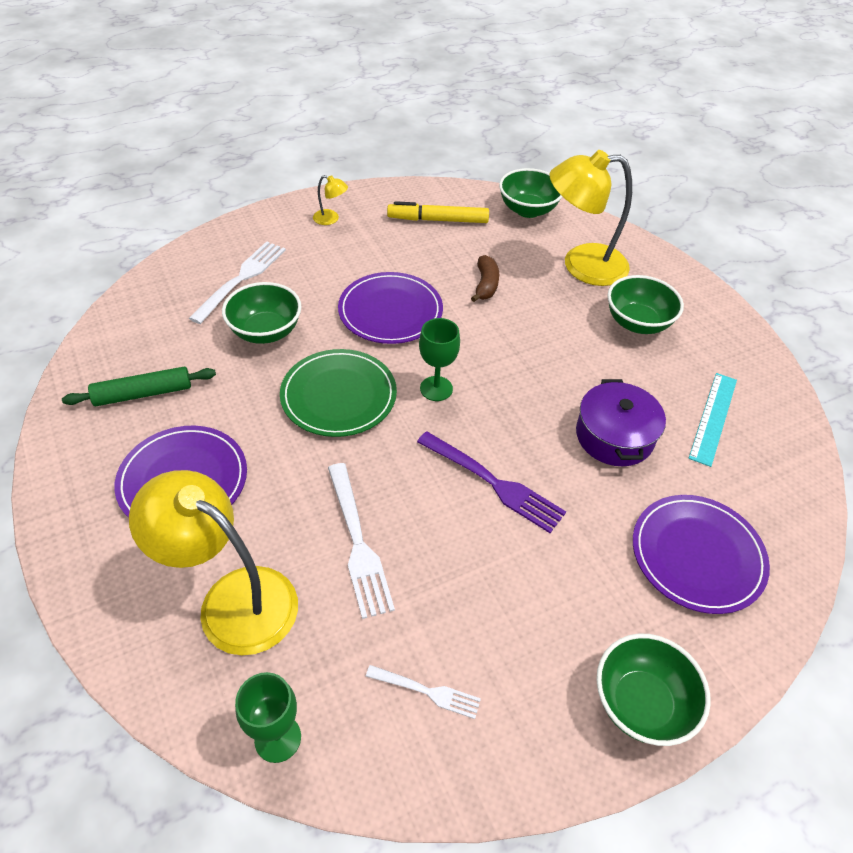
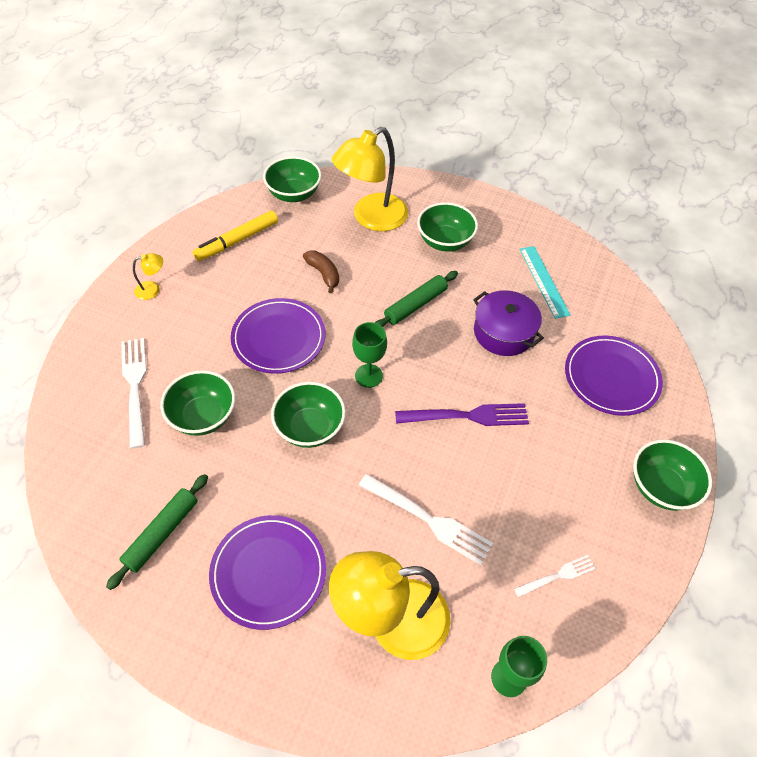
camera: 40 degrees left, 5 degrees up
(338, 396) = (310, 428): green plate -> green bowl
(546, 359) = (415, 305): none -> green rolling pin

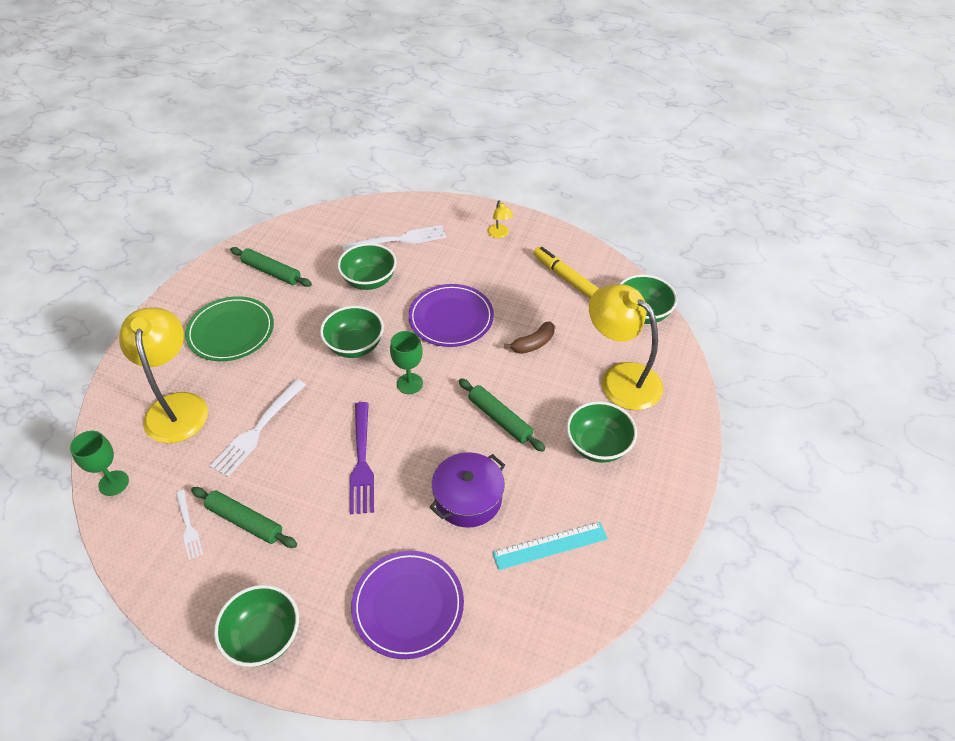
camera: 90 degrees right, 5 degrees down
(268, 572) = (231, 331): purple plate -> green plate
(545, 519) = (245, 521): none -> green rolling pin

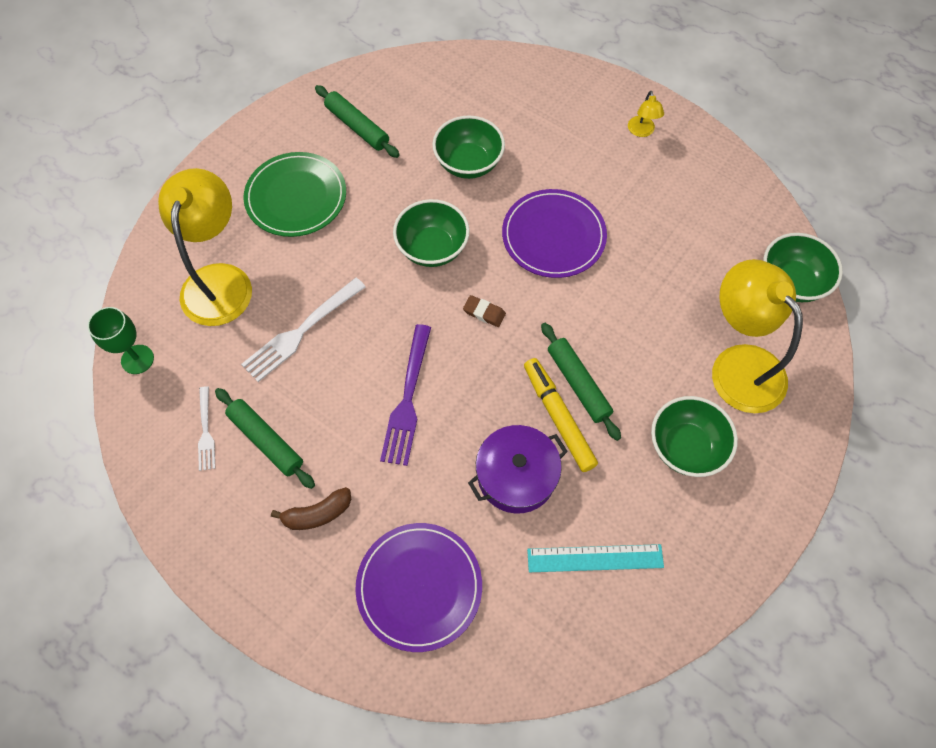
camera: 15 degrees right, 15 degrees up
(264, 637) = (259, 581): green bowl -> none
(398, 240) = (516, 113): white fork -> none
(409, 383) = (484, 313): green goblet -> brown eraser
(533, 344) = (644, 293): brown banana -> brown banana (317, 514)
(567, 279) = (709, 213): yellow marker -> yellow marker (558, 417)

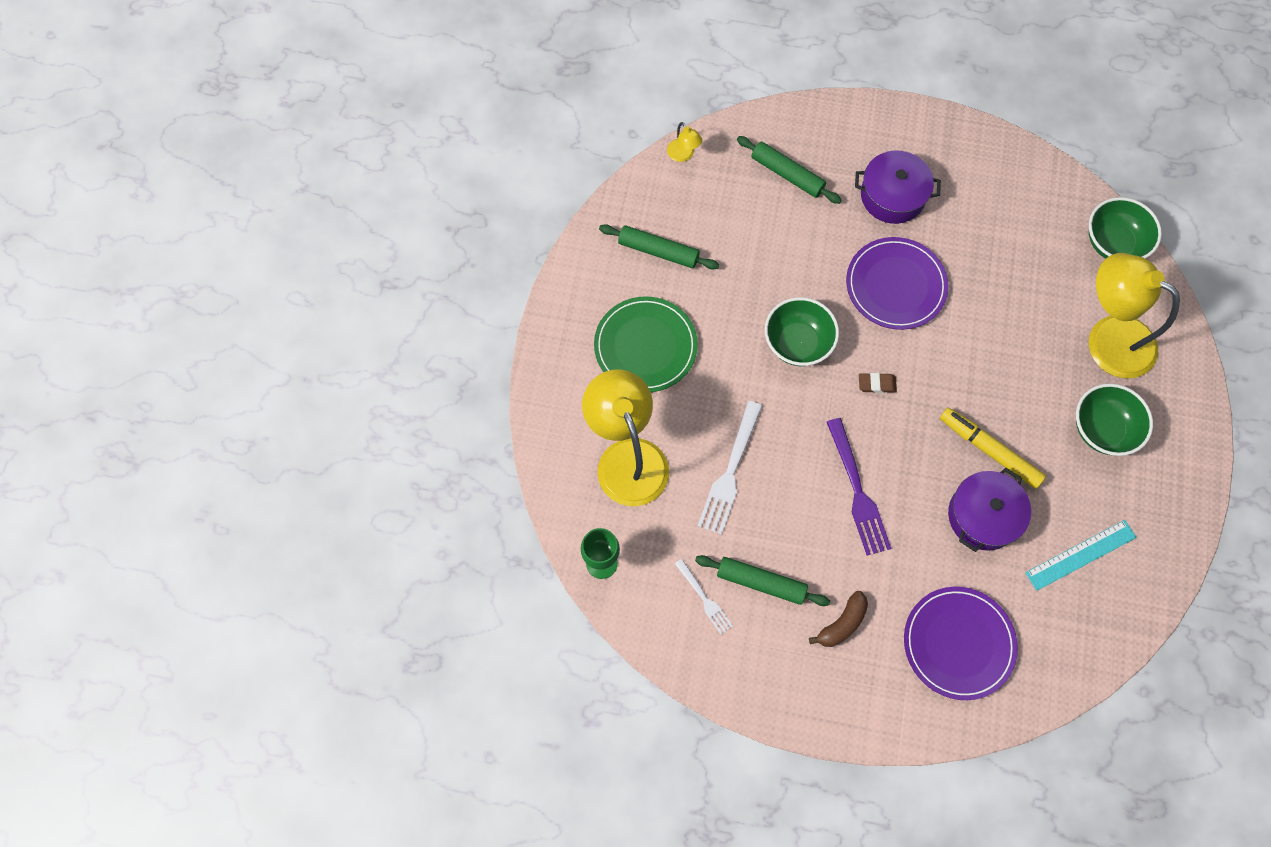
camera: 25 degrees left, 5 degrees up
(468, 163) = (781, 245): green bowl -> none
(578, 384) = (989, 413): green rolling pin -> green rolling pin (787, 174)
(595, 161) = (892, 196): none -> purple pot
(642, 131) = (917, 148): yellow lamp -> yellow lamp (683, 155)

